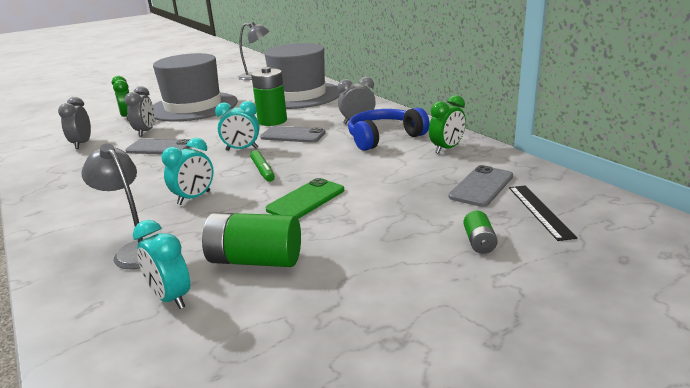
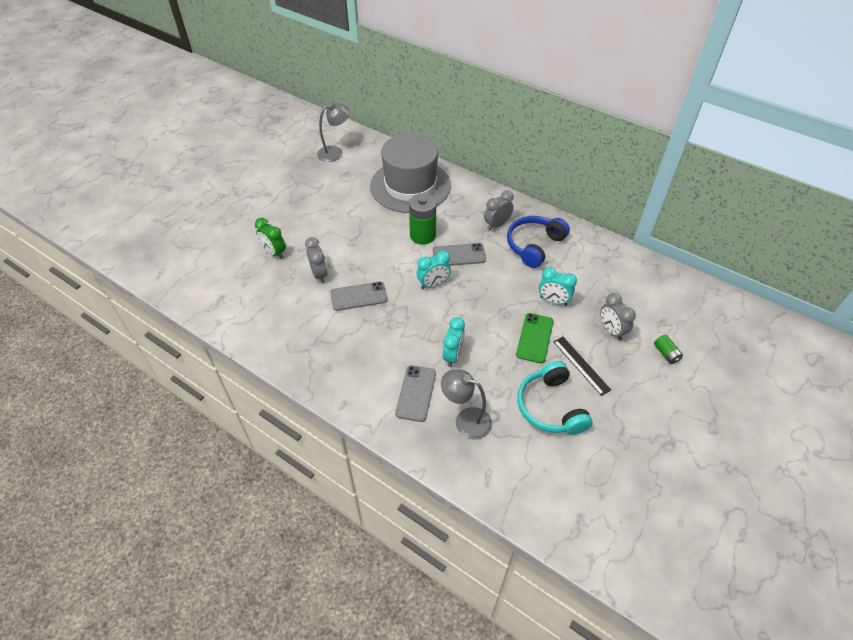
camera: 25 degrees left, 25 degrees up
(82, 144) = (276, 306): grey clock -> grey clock (611, 330)
(170, 298) = (529, 453): turquoise clock -> turquoise clock (553, 301)
(193, 107) = (323, 222): grey hat -> none
(255, 260) = (550, 407): green battery -> turquoise headphones
(263, 171) = (475, 310): green marker -> none
(447, 149) = (589, 252): green clock -> none
(481, 186) = (637, 295): grey phone -> grey phone (416, 393)
(540, 211) = (683, 314): black ruler -> black ruler (581, 365)

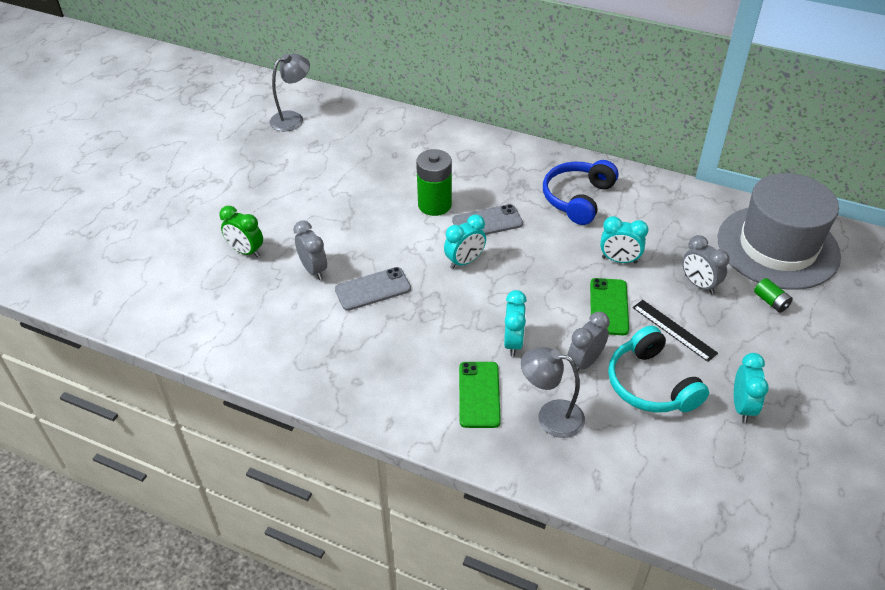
camera: 10 degrees left, 5 degrees down
(410, 186) = (402, 147): grey hat -> grey hat (777, 247)
(416, 393) = (479, 394): grey phone -> green phone
(497, 225) = (525, 180): grey clock -> grey clock (585, 362)
(619, 438) = (742, 407): none -> turquoise clock

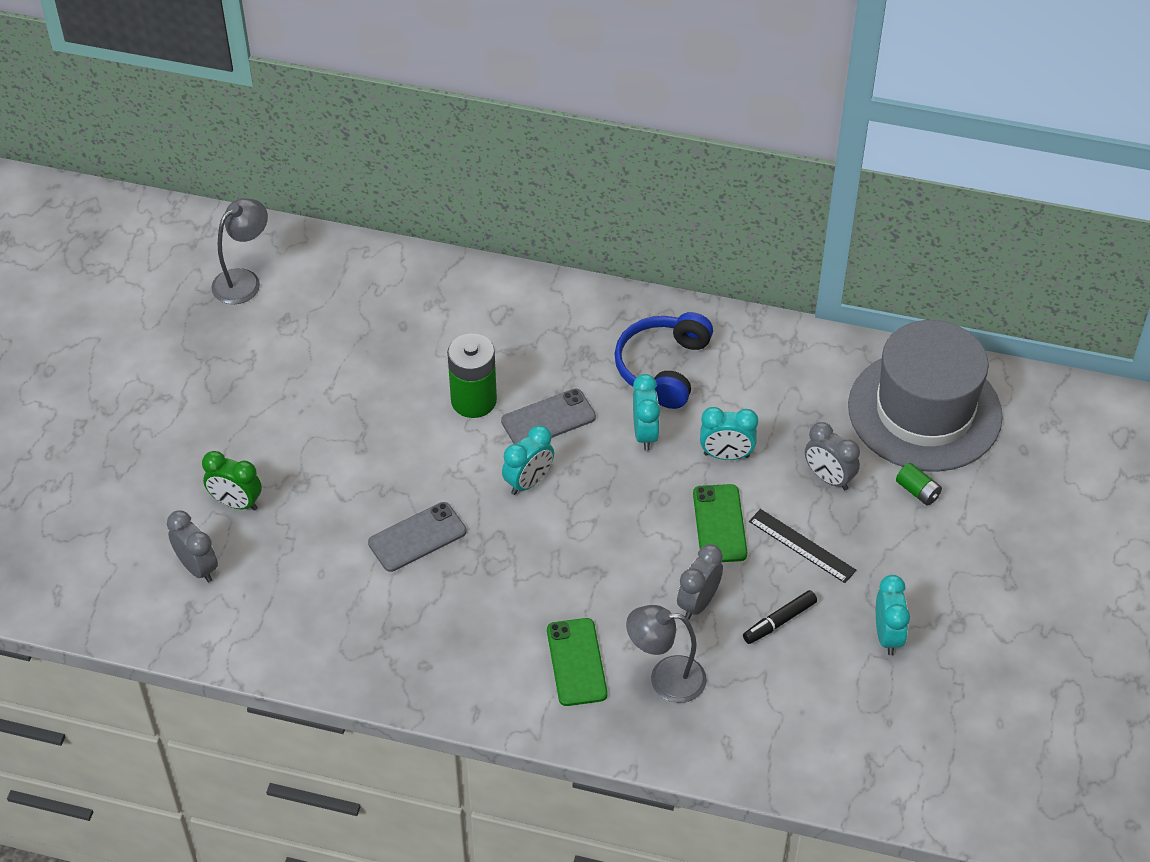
camera: 10 degrees left, 5 degrees up
(313, 269) = (333, 519): grey clock -> grey clock (197, 568)
(513, 342) = (607, 588): turquoise clock -> turquoise clock (645, 434)
(650, 384) = (779, 621): turquoise headphones -> black marker

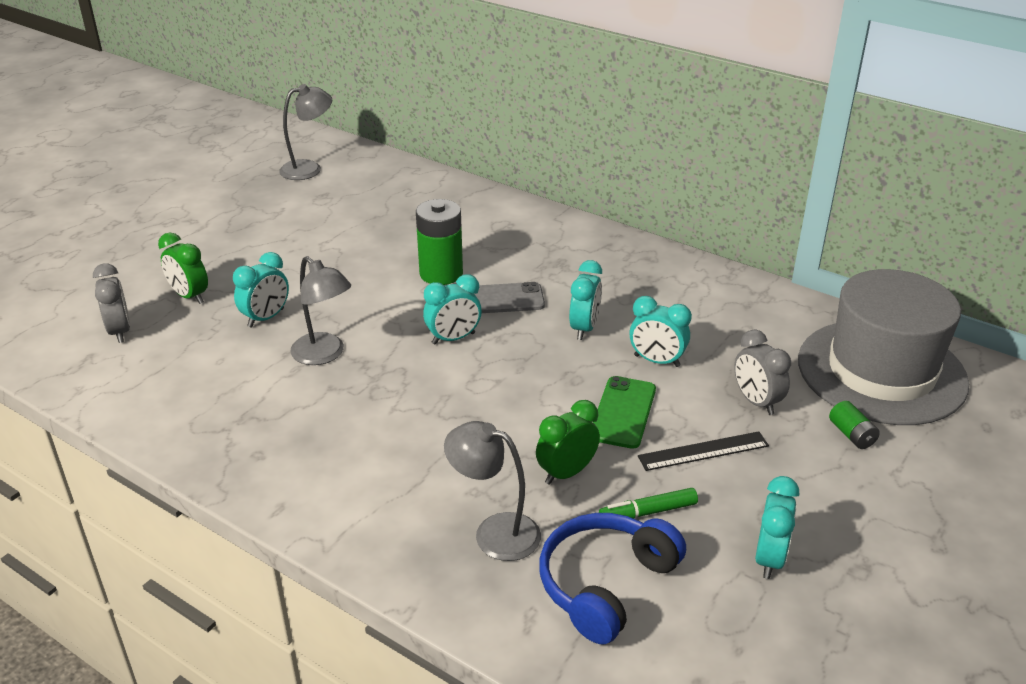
camera: 20 degrees right, 15 degrees down
(332, 509) = (266, 318): none -> turquoise clock
(417, 537) = (324, 355): grey phone -> grey lamp
(576, 662) = (409, 492): green phone -> none
(663, 368) = (627, 287): blue headphones -> blue headphones (605, 584)
(698, 603) = (566, 473): grey clock -> green clock
(779, 621) = (648, 512): black marker -> green marker
(802, 545) = (703, 451): black ruler -> black ruler turned 75 degrees counterclockwise

